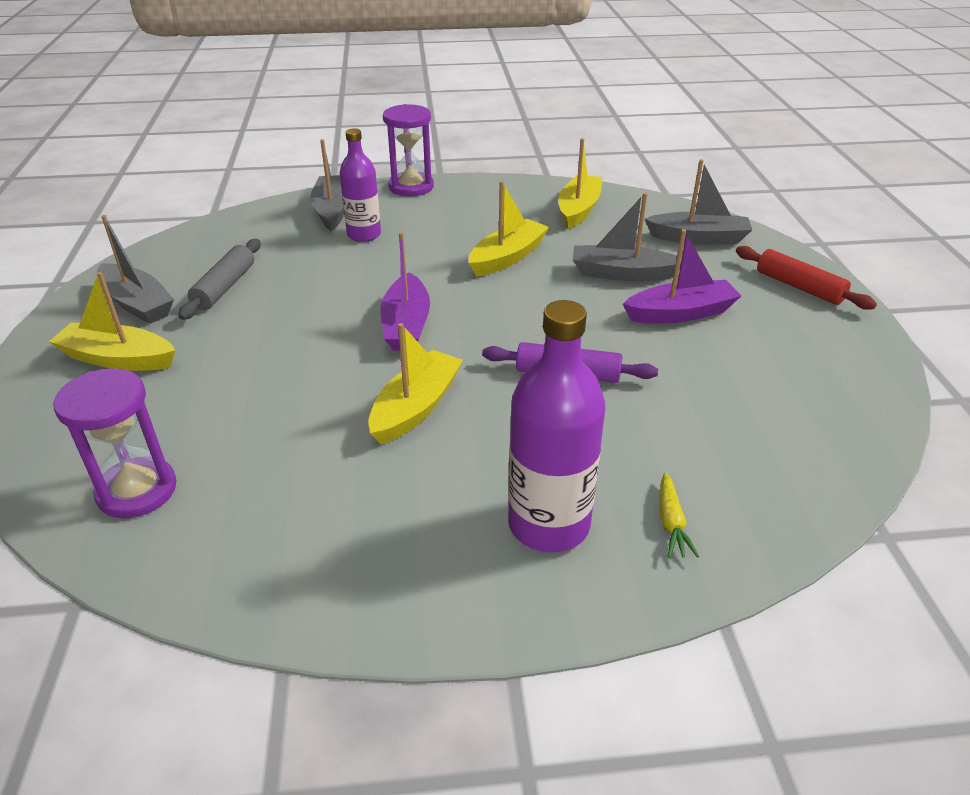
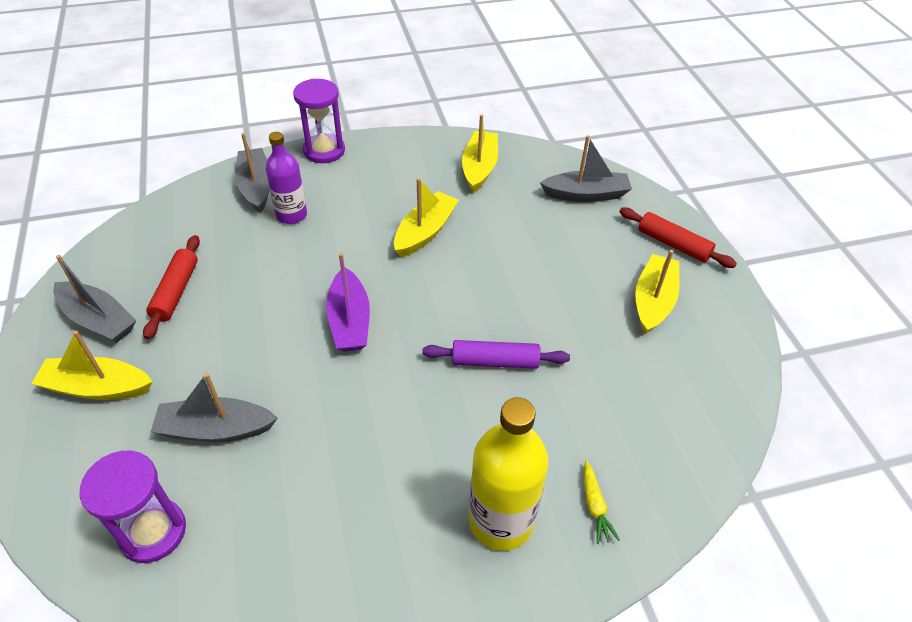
camera: 10 degrees left, 10 degrees up
(225, 287) = (176, 292): grey rolling pin -> red rolling pin
(416, 407) = (374, 412): yellow boat -> yellow boat (653, 301)
(548, 524) = (501, 521): purple bottle -> yellow bottle
(621, 273) = (526, 242): grey boat -> grey boat (215, 429)
(680, 313) = (580, 283): purple boat -> none

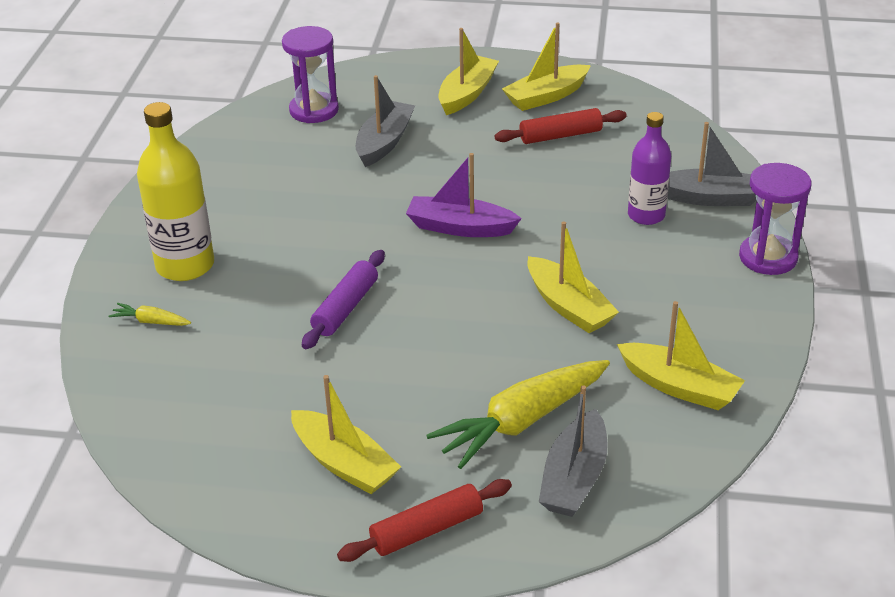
camera: 115 degrees right, 10 degrees down
(98, 320) = (546, 96): grey boat -> yellow boat
(176, 292) = (560, 136): red rolling pin -> red rolling pin turned 45 degrees counterclockwise
(555, 227) = (521, 422): none -> yellow carrot

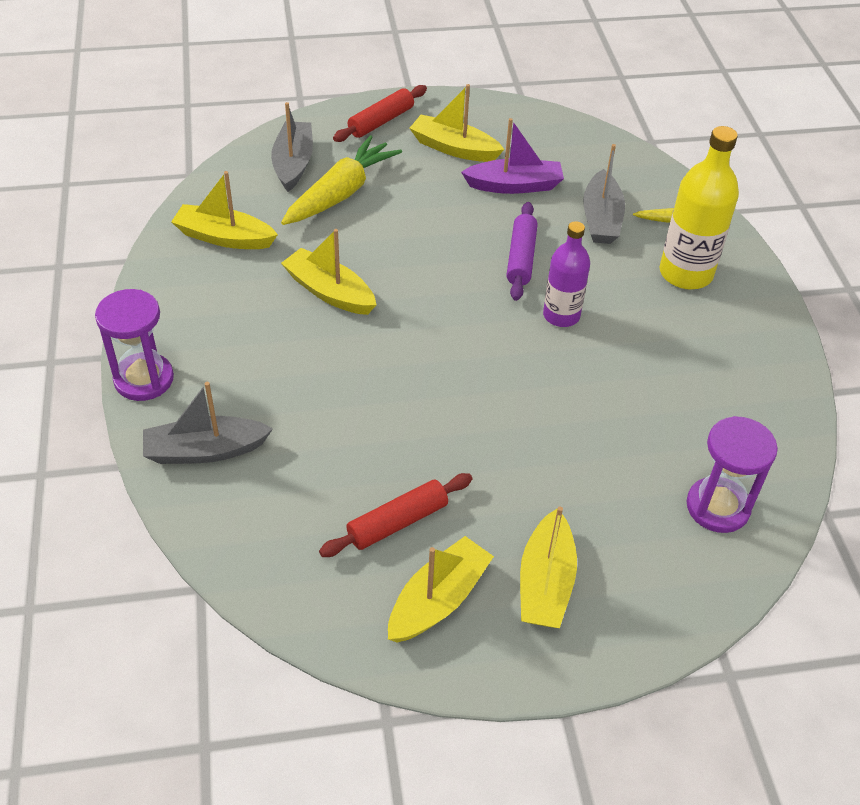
camera: 160 degrees right, 10 degrees up
(384, 142) = (601, 467): grey boat -> grey boat (601, 219)
(460, 227) = (460, 360): purple boat -> purple boat (514, 185)
(646, 215) = (273, 412): purple bottle -> purple bottle (561, 315)

